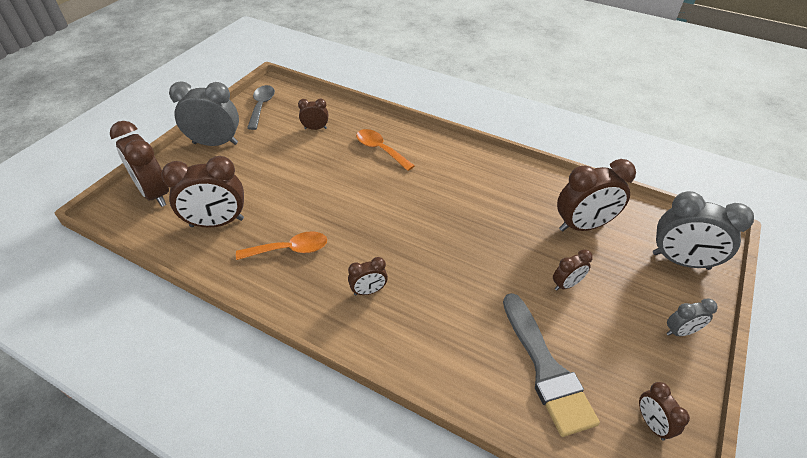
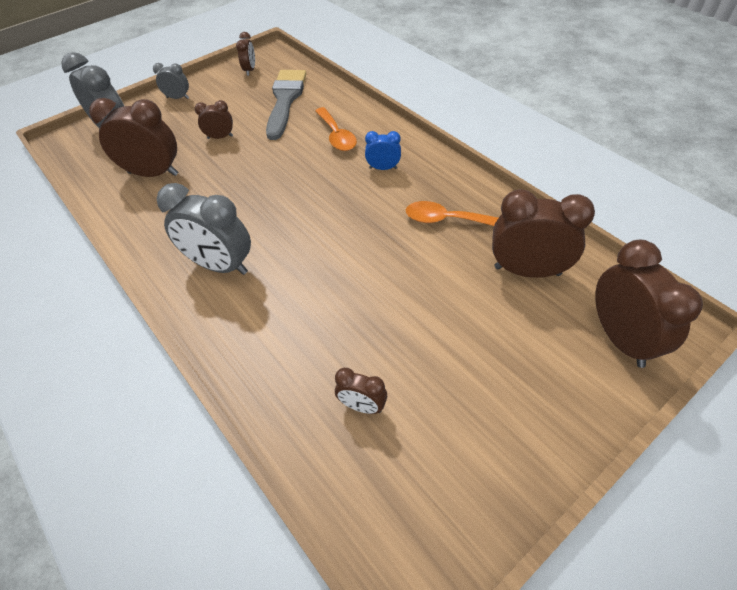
camera: 155 degrees left, 5 degrees up
(215, 143) = (538, 422): grey clock -> grey clock (220, 266)
(261, 106) = (447, 512): grey spoon -> none
(368, 291) = (383, 168): brown clock -> blue clock
(380, 149) = (285, 327): orange spoon -> orange spoon (337, 136)

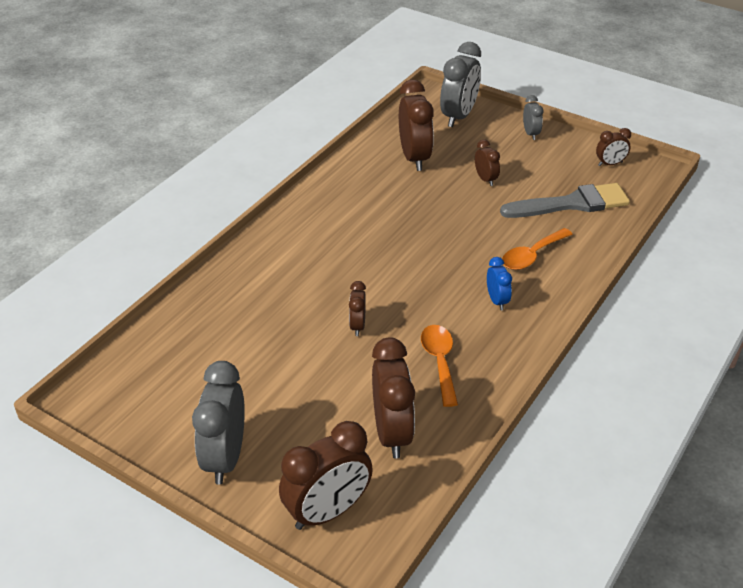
camera: 70 degrees right, 10 degrees down
(220, 266) = (322, 231): grey clock -> grey clock (225, 457)
(362, 406) = (210, 347): brown clock -> brown clock (357, 326)

